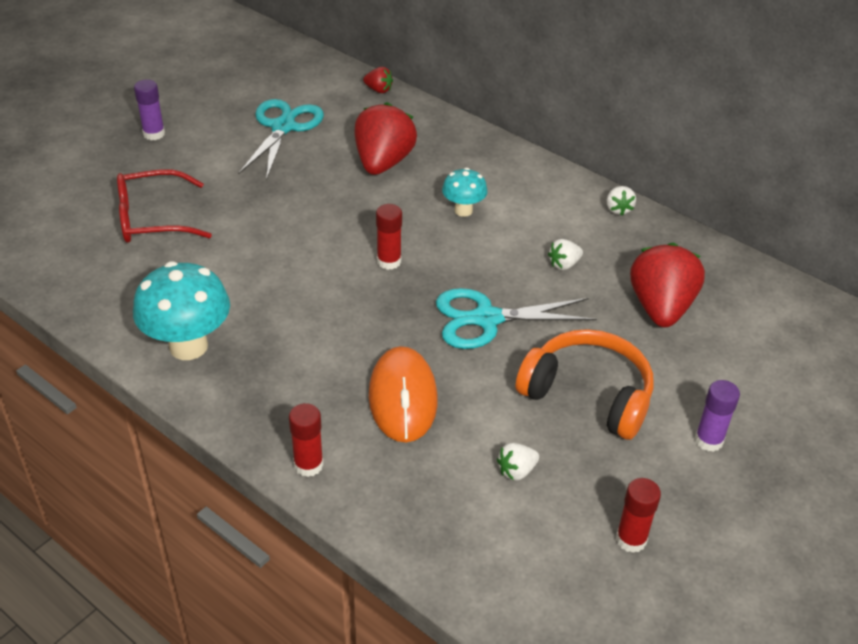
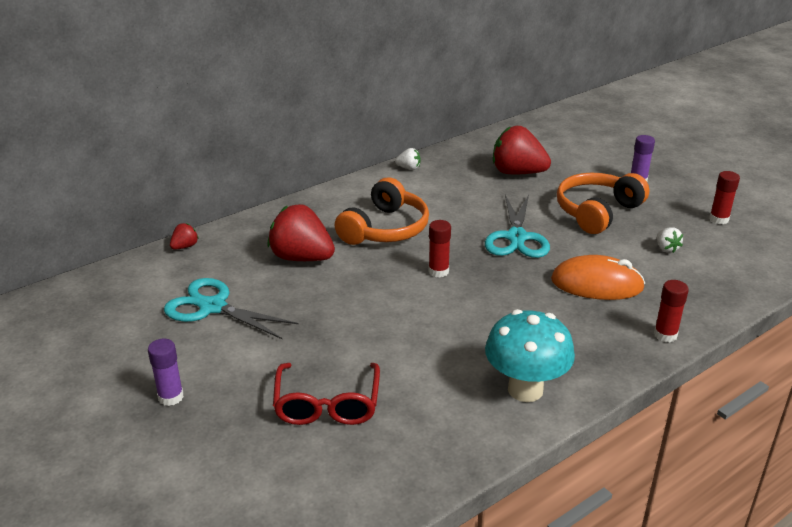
camera: 75 degrees left, 10 degrees down
(463, 210) = (385, 229): turquoise mushroom -> orange headphones
(564, 264) = (464, 198): white strawberry -> none

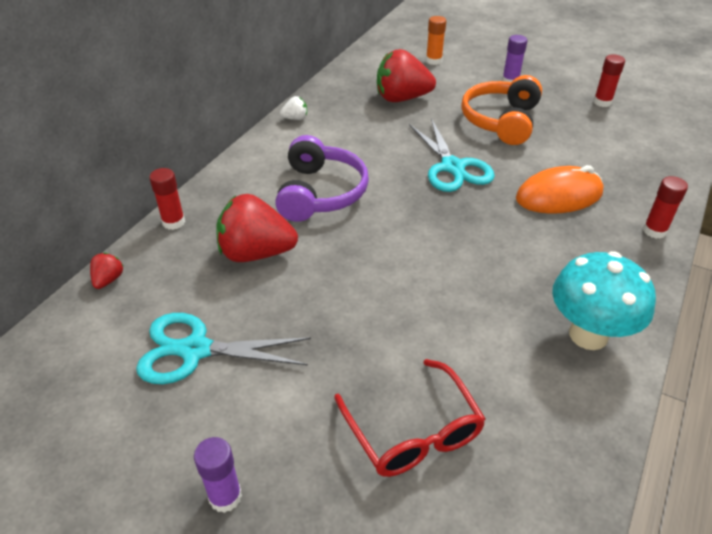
camera: 25 degrees left, 10 degrees up
(385, 229) = (320, 193): orange headphones -> purple headphones
(438, 271) = (408, 226): red glue stick -> red glue stick (173, 222)
(576, 147) = (433, 61): none -> orange glue stick
(666, 248) = (585, 142): white strawberry -> none

